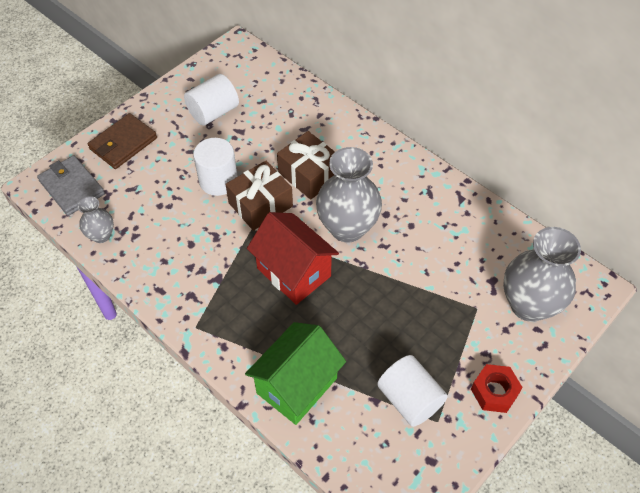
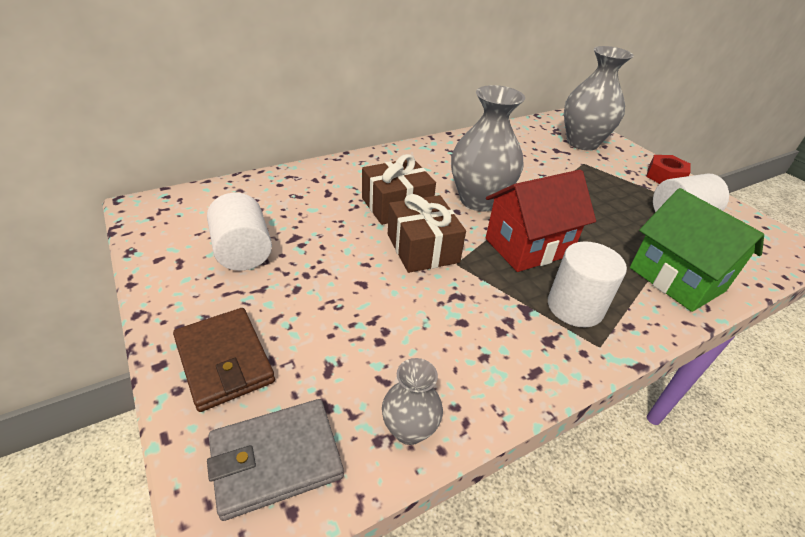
camera: 75 degrees left, 15 degrees down
(218, 181) = (366, 273): white cylinder -> white cylinder (575, 307)

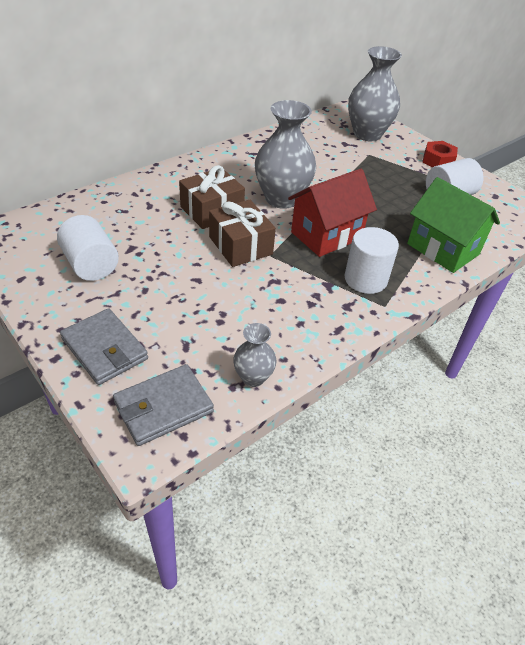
camera: 10 degrees left, 5 degrees up
(224, 360) = (105, 349): brown wallet -> grey wallet

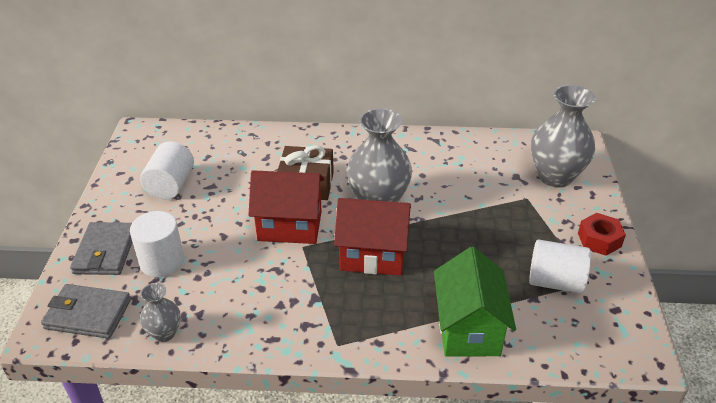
camera: 45 degrees right, 5 degrees down
(240, 245) = (290, 226): brown gift -> red house
(365, 279) = (353, 312): white cylinder -> white cylinder (162, 262)

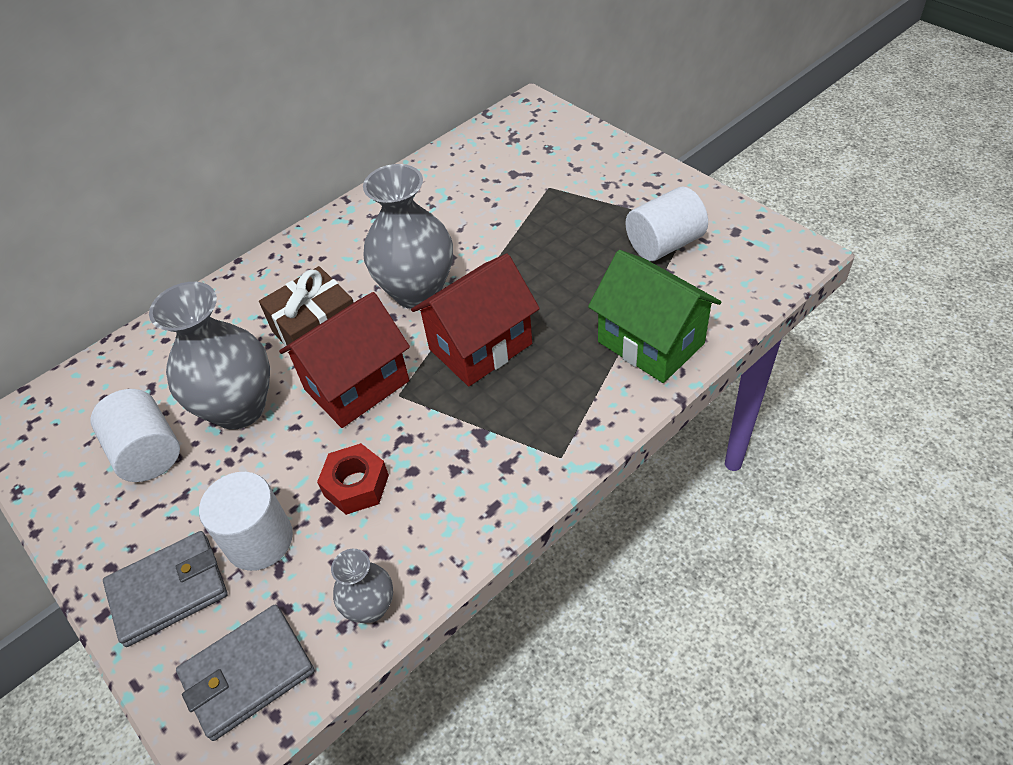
camera: 40 degrees left, 10 degrees up
(105, 251) = (168, 590): grey wallet -> grey wallet turned 75 degrees counterclockwise
(555, 176) = (547, 150): grey vase -> grey vase (239, 408)
(599, 240) = (652, 181): red nut -> red nut (356, 485)

